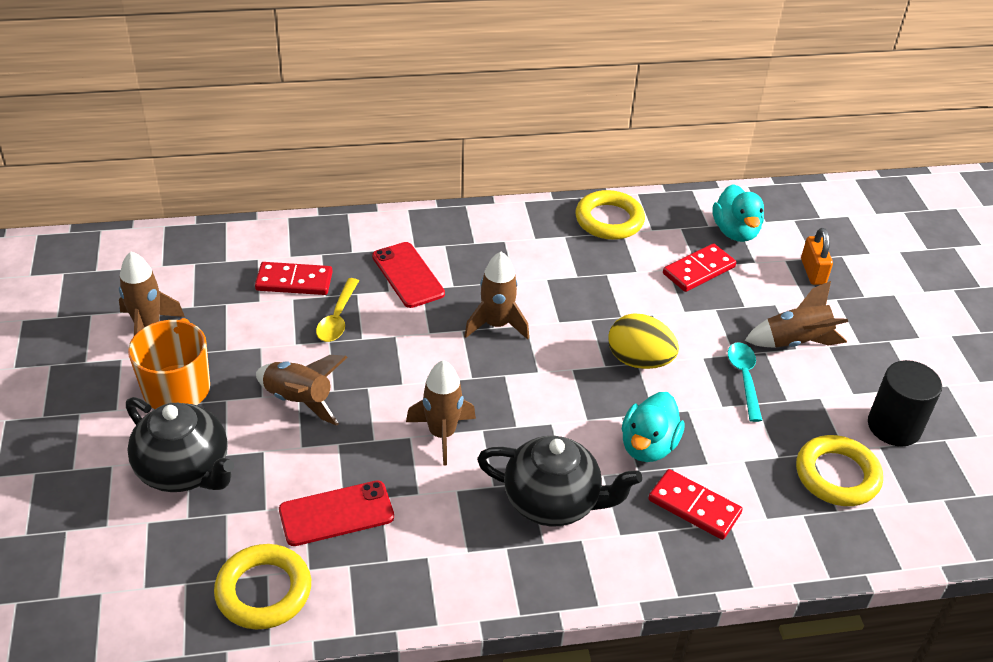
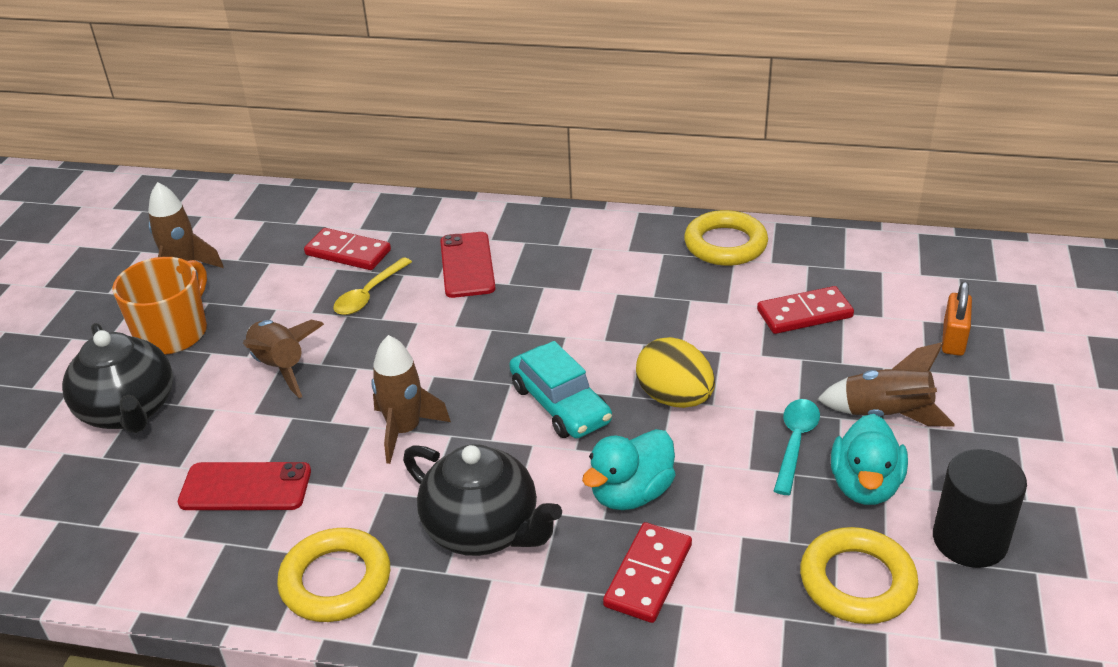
camera: 25 degrees right, 5 degrees down
(263, 591) = (125, 547): yellow ring -> yellow ring (336, 581)
(496, 325) = (532, 330): brown rocket -> none
(554, 384) = (560, 404): none -> turquoise car
(694, 507) = (648, 575): red domino -> red domino turned 60 degrees clockwise
(735, 232) = (875, 279): turquoise duck -> turquoise duck (865, 485)

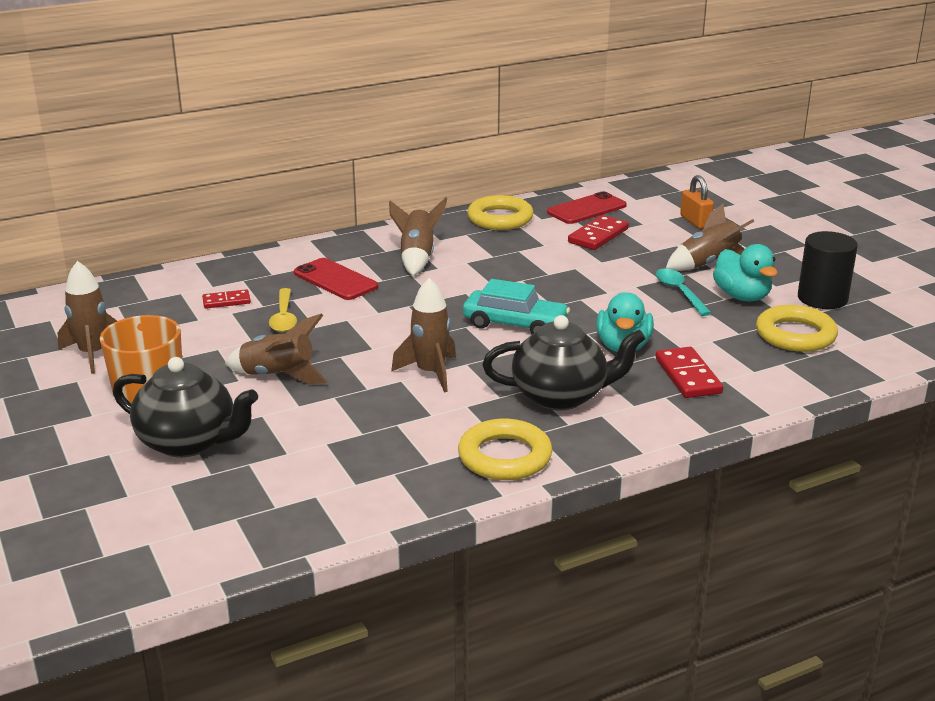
camera: 40 degrees left, 10 degrees down
(245, 487) = (360, 442): red phone -> red phone (586, 209)
(348, 252) = (226, 301): red domino -> red domino, size x0.63
(576, 267) = (417, 257): none -> brown rocket
(674, 398) = (581, 297): yellow egg -> none

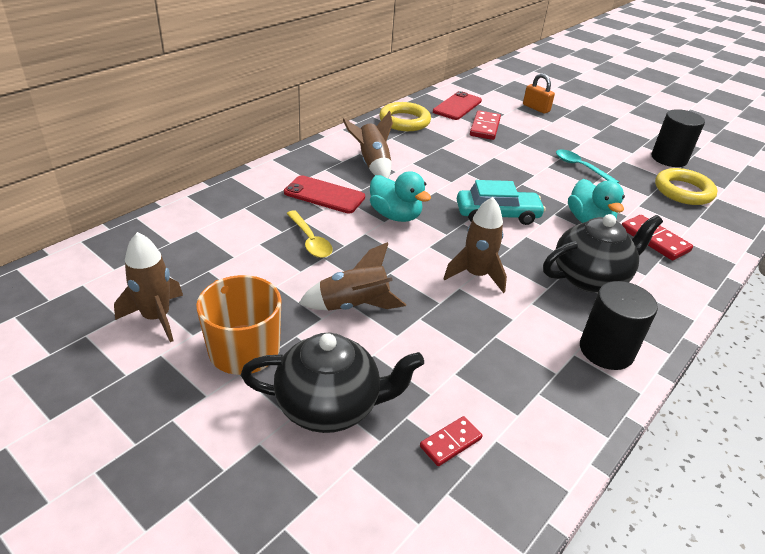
camera: 25 degrees left, 10 degrees up
(226, 301) = (246, 232): red domino -> red domino (450, 442)
(504, 457) = (606, 350): yellow ring -> black cylinder
(708, 264) = (576, 141): brown rocket -> none
(742, 296) = (621, 164): turquoise duck -> turquoise duck (395, 215)

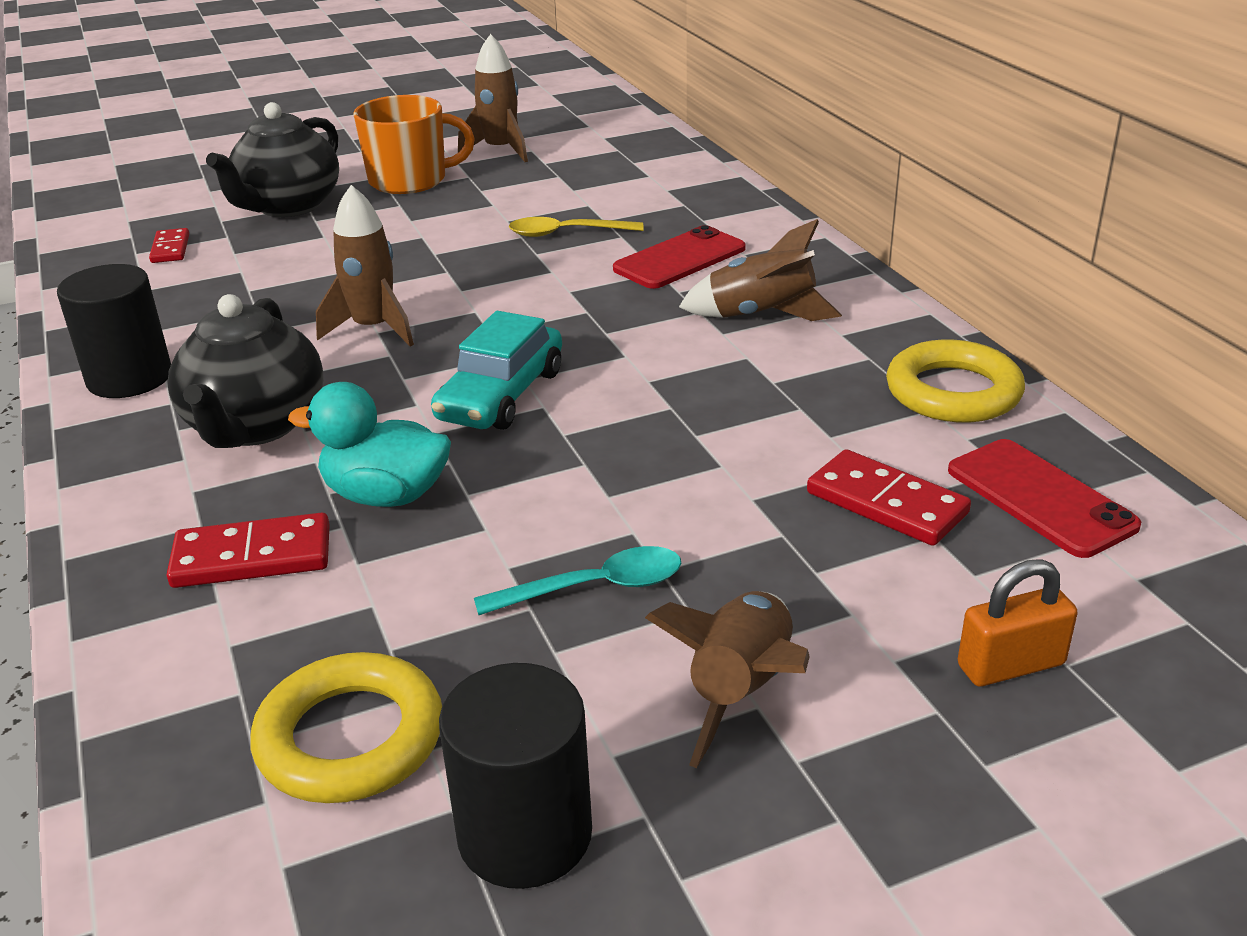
camera: 120 degrees right, 5 degrees down
(354, 305) = (410, 239): brown rocket -> brown rocket (741, 691)
(395, 215) = (577, 302): turquoise duck -> none

